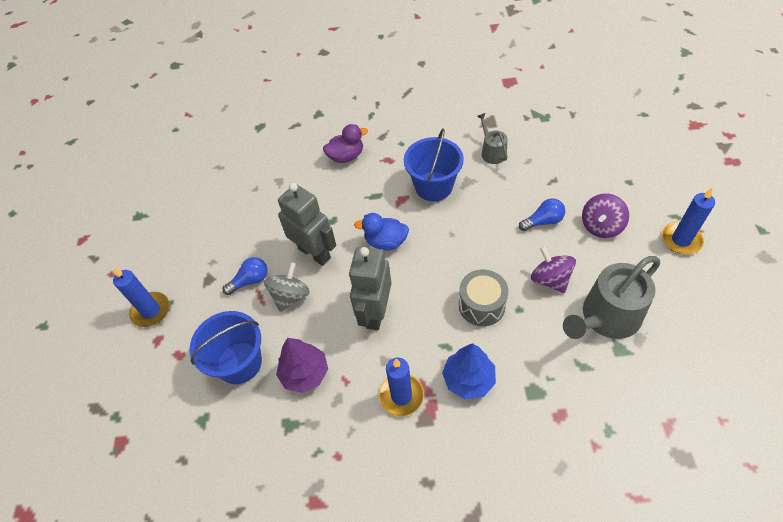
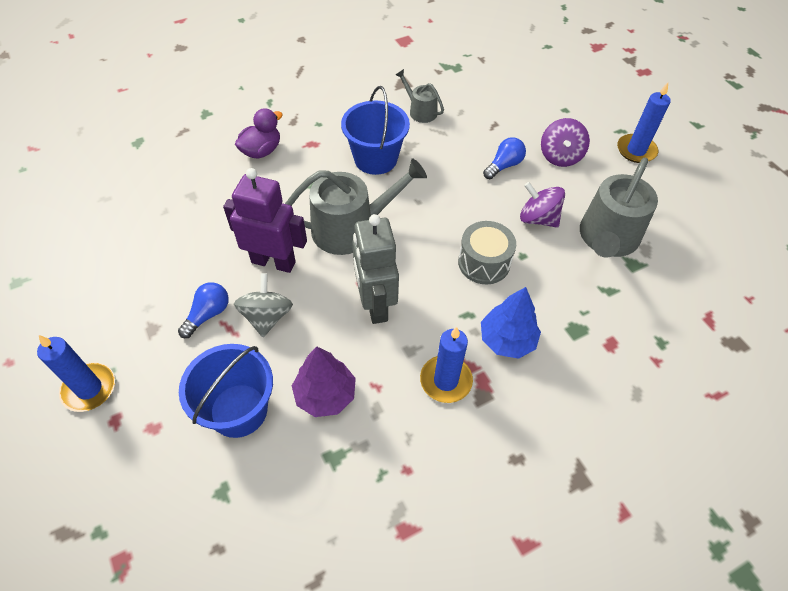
camera: 30 degrees left, 0 degrees up
(314, 253) = (273, 262): grey robot -> purple robot
(385, 242) = (350, 228): blue duck -> grey watering can

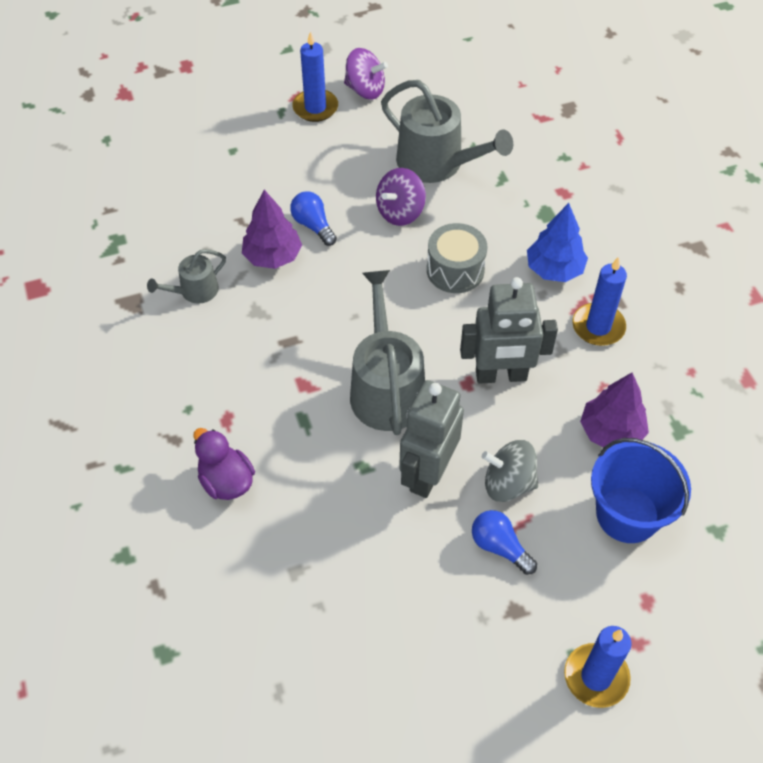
camera: 80 degrees left, 0 degrees up
(273, 262) = (427, 473): purple robot -> grey robot
(375, 159) = (273, 350): blue bucket -> none
(464, 147) = (273, 256): none -> purple tree
(560, 156) = (309, 172): purple spinning top -> purple spinning top (365, 90)

